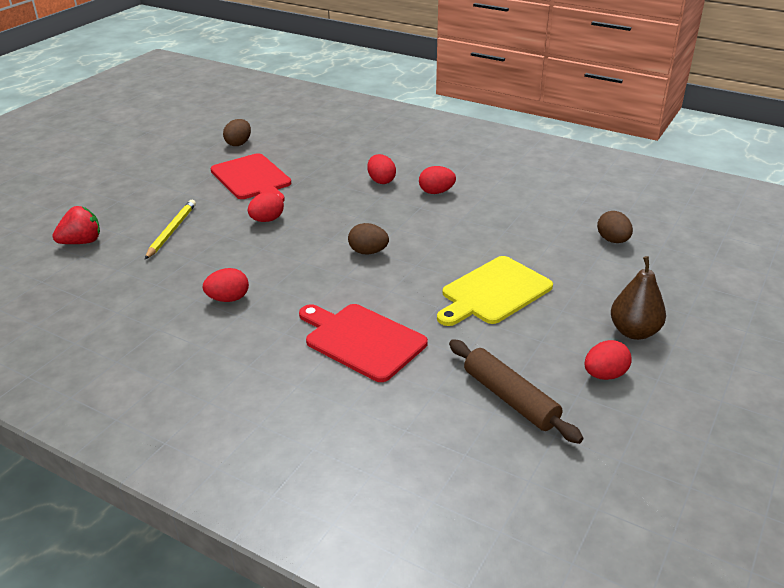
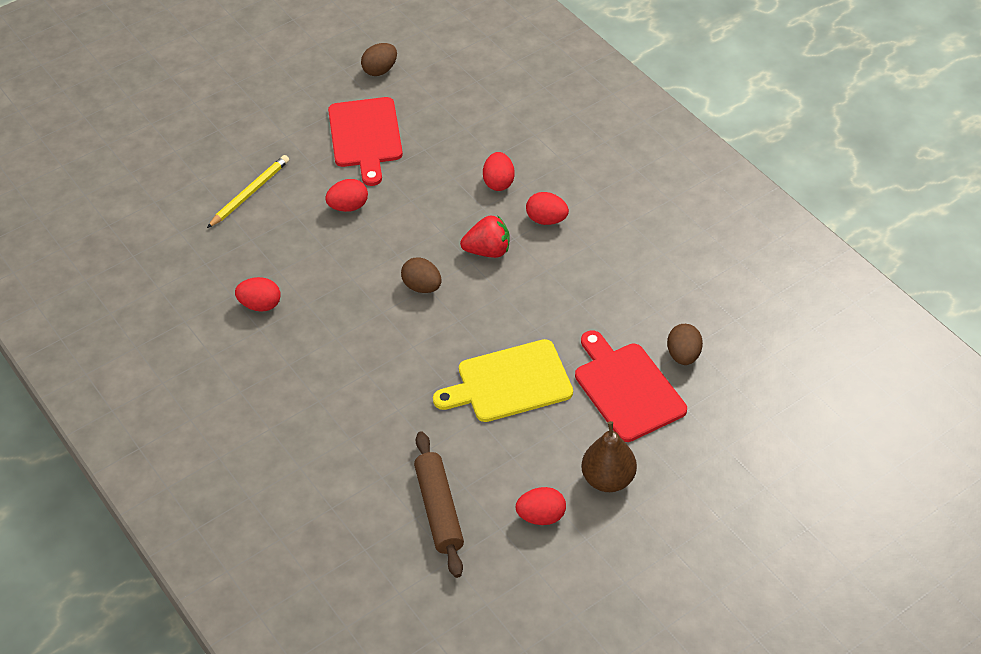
camera: 25 degrees right, 15 degrees up
(82, 242) = (161, 182): red strawberry -> red strawberry (488, 251)
(362, 340) = (351, 398): red cutting board -> red cutting board (627, 389)

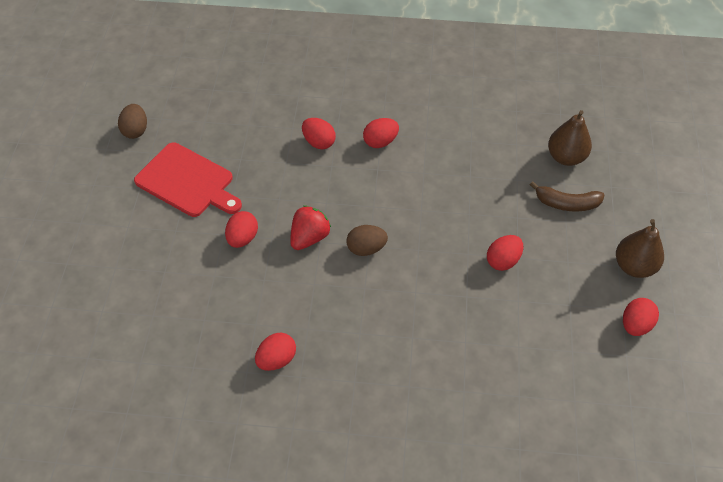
camera: 50 degrees left, 5 degrees up
(250, 193) = (157, 288): yellow pencil -> none
(439, 510) = (580, 381): brown rolling pin -> none
(488, 251) = (373, 190): red strawberry -> red strawberry (309, 237)
(509, 383) = (503, 260): yellow cutting board -> red egg
(627, 389) = (567, 203): red cutting board -> brown banana
(683, 355) = (566, 157): brown egg -> brown pear

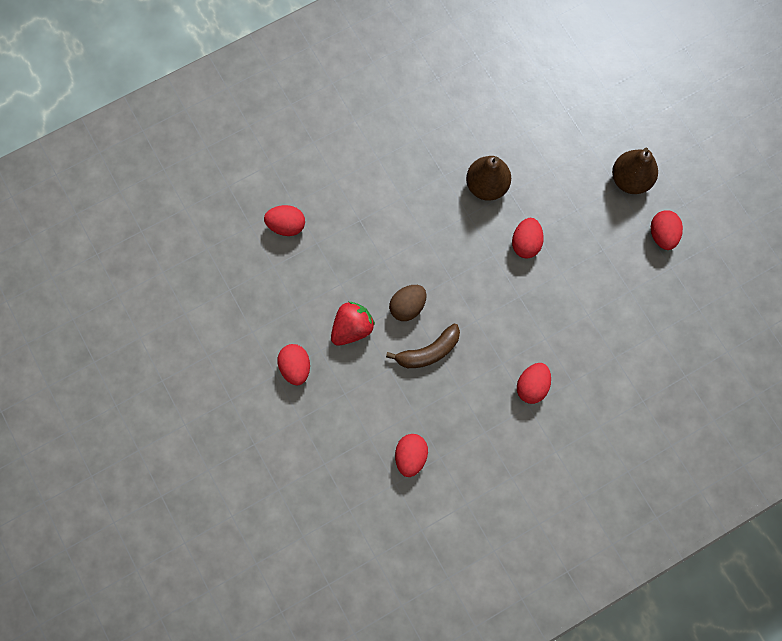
camera: 35 degrees left, 20 degrees up
(135, 130) = (105, 324): brown egg -> none
(187, 181) = (200, 344): red cutting board -> none
(309, 237) = (352, 328): red strawberry -> red strawberry turned 45 degrees clockwise
(380, 142) = (341, 189): red egg -> red egg (532, 386)
(566, 157) = (511, 102): brown pear -> brown pear (486, 186)
(567, 203) = (541, 151): brown banana -> brown banana (428, 352)

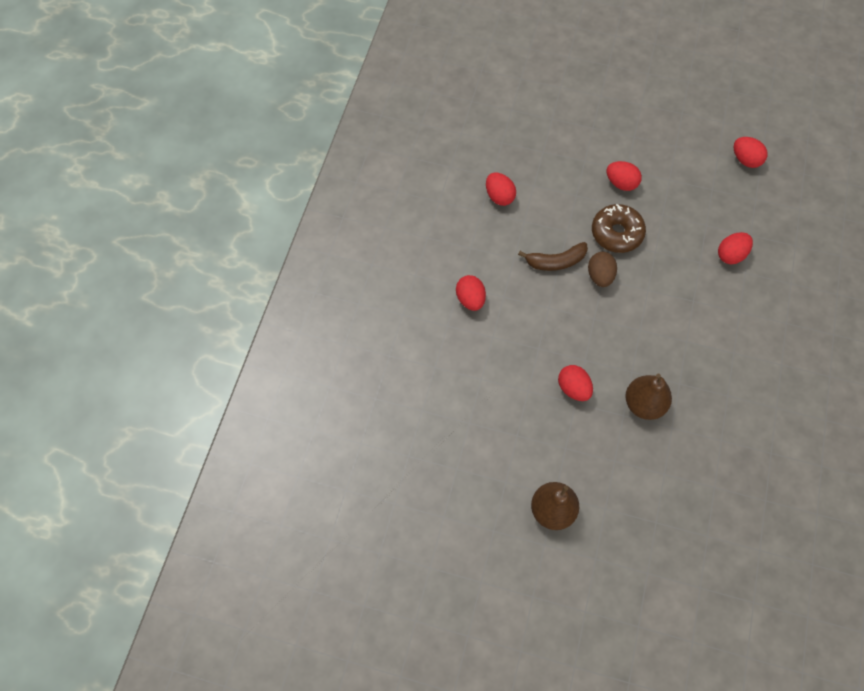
camera: 135 degrees right, 10 degrees down
(352, 328) = (616, 233): red strawberry -> brown donut
(428, 352) = (556, 261): brown banana -> brown banana turned 120 degrees counterclockwise
(662, 235) = (487, 488): red egg -> red egg (745, 160)

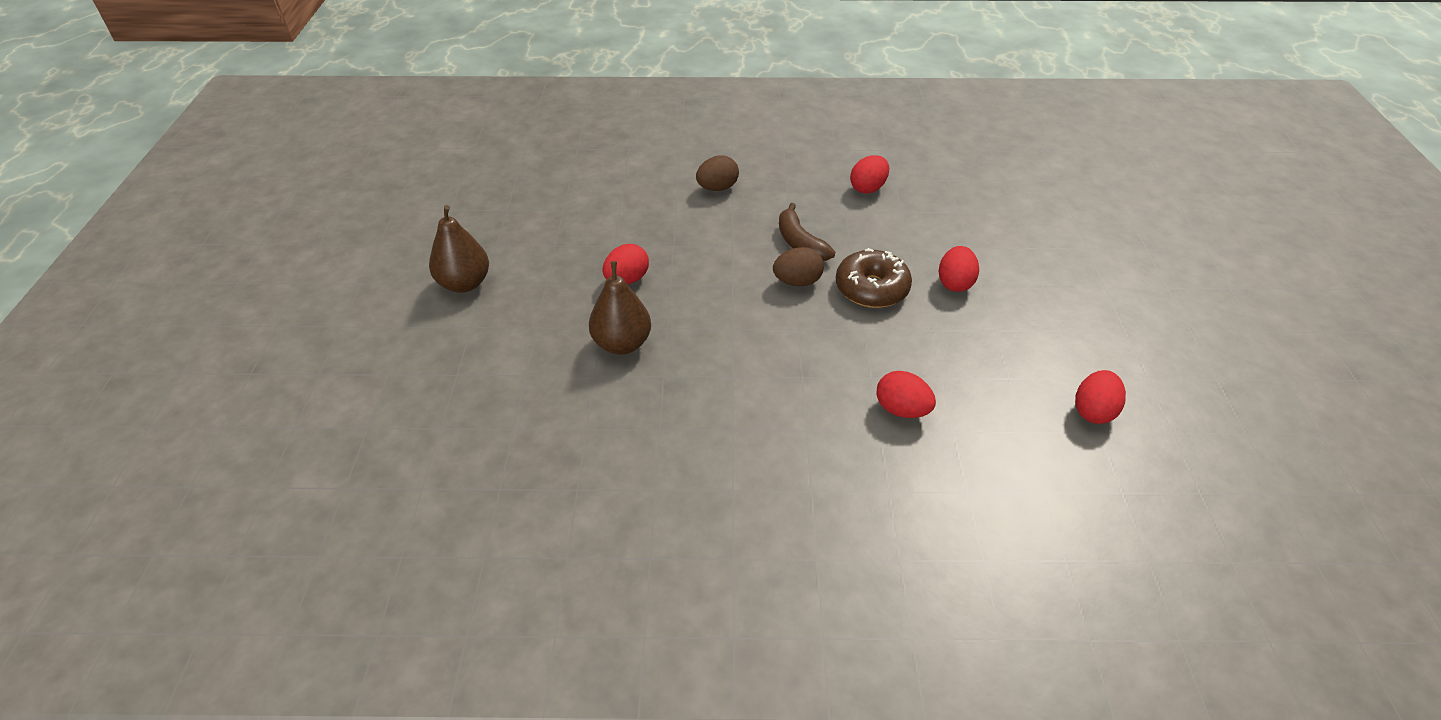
camera: 75 degrees right, 20 degrees down
(470, 299) = (717, 188): red egg -> brown egg

